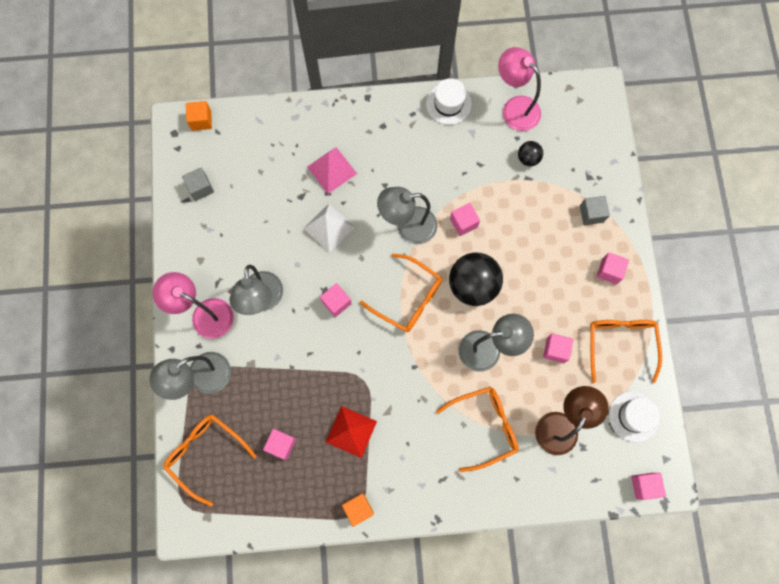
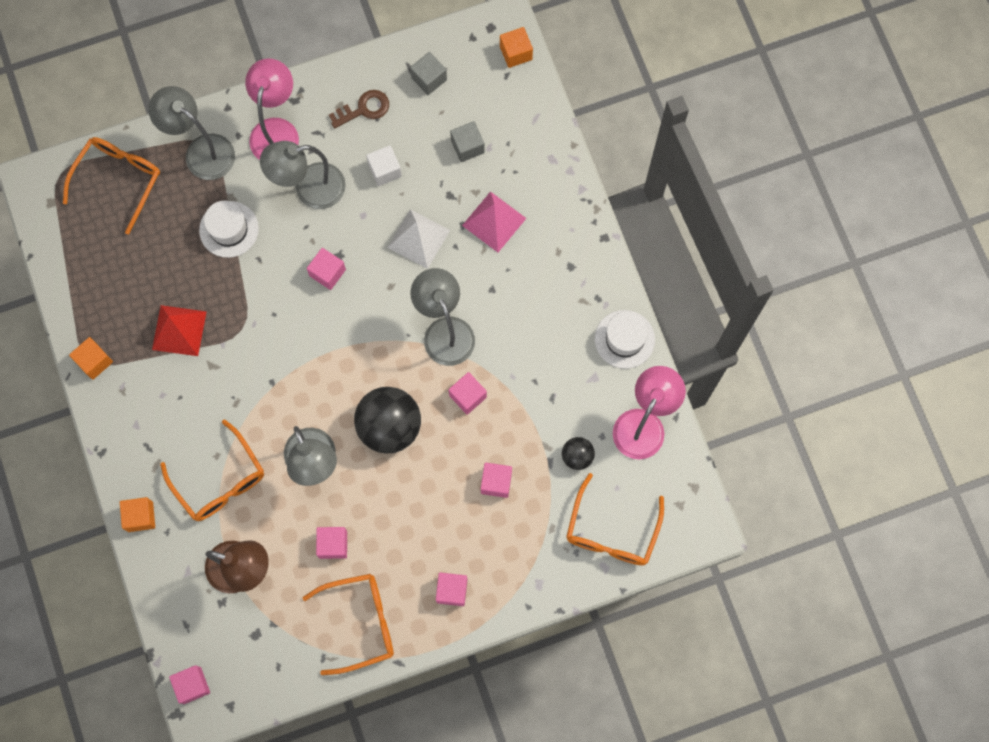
camera: 75 degrees right, 0 degrees up
(209, 242) = (364, 109): none -> brown key
(265, 239) = (385, 170): none -> white cube
(281, 444) = (147, 258): pink cube -> pink cube (496, 482)
(408, 298) = (354, 354): orange glasses -> orange glasses (612, 531)
(499, 498) = (140, 516): none -> orange cube
(591, 214) = (523, 552): grey cube -> grey cube (467, 146)
(634, 416) = (273, 657): white hat -> white hat (229, 229)

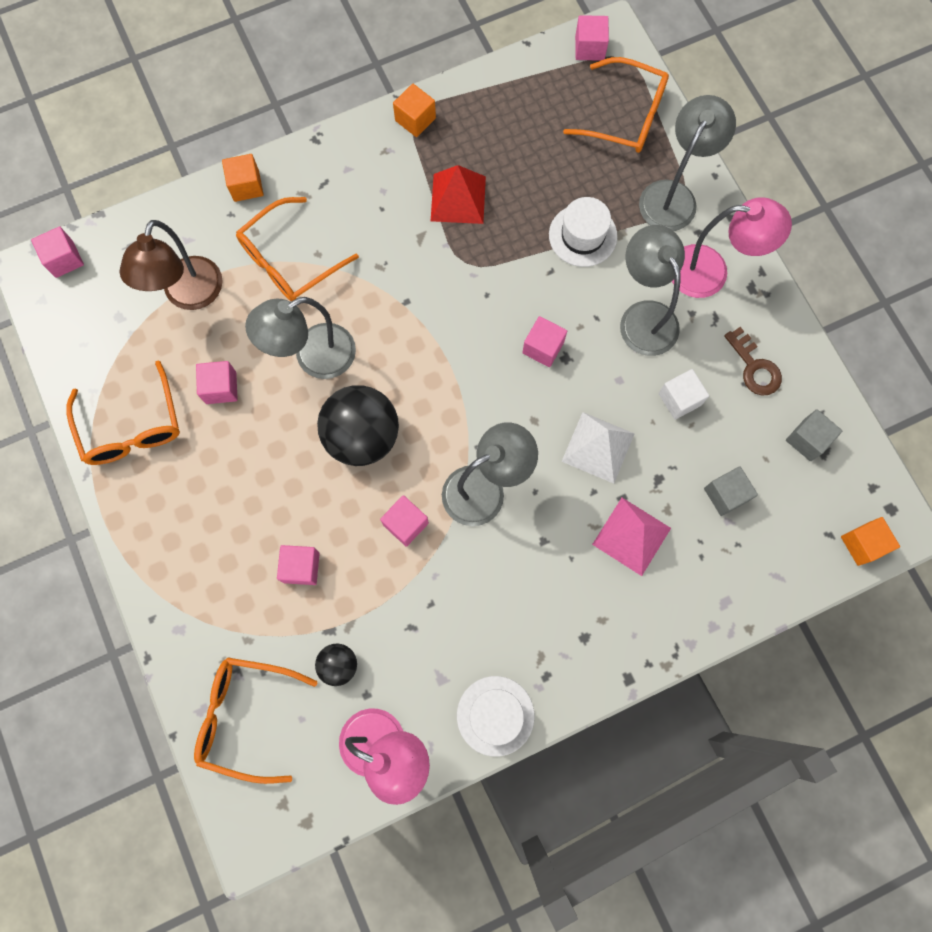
camera: 85 degrees right, 0 degrees up
(452, 590) = (169, 526): pink cube -> pink cube (589, 48)

